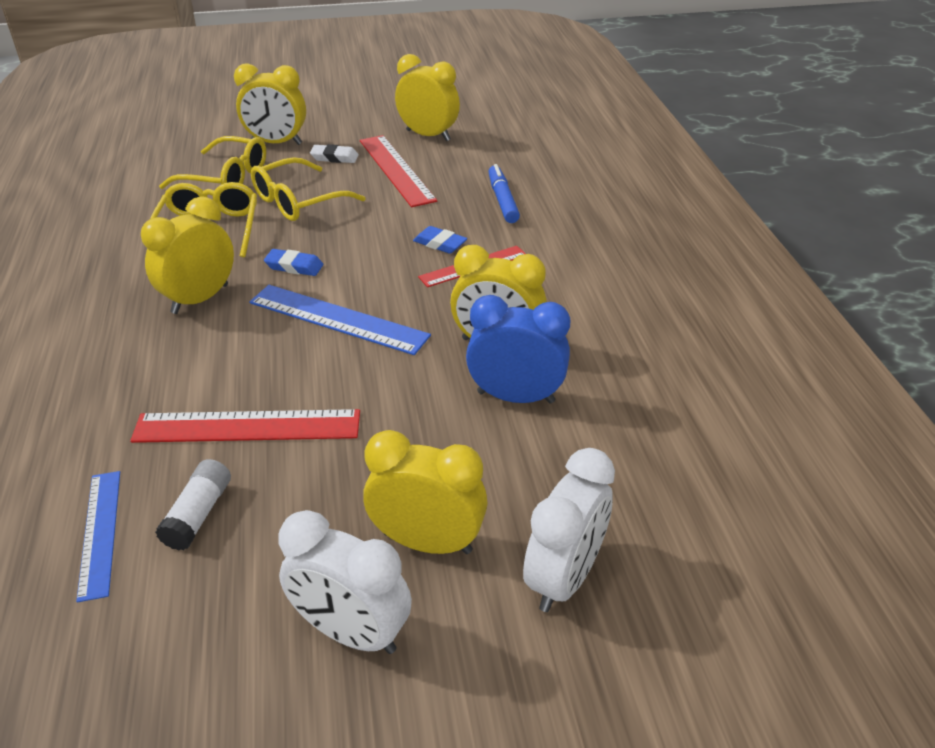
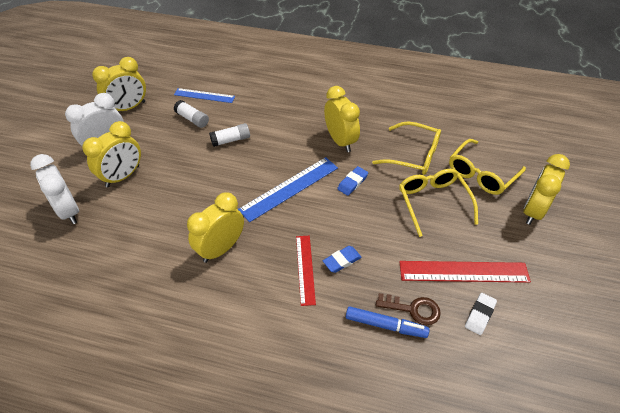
camera: 115 degrees right, 10 degrees up
(247, 426) = (230, 140): red ruler -> white glue stick
(334, 158) = (497, 239): white eraser -> white eraser (479, 315)
(428, 135) = (525, 317): yellow clock -> yellow clock (128, 108)
(469, 189) = (413, 309): none -> brown key
(515, 397) = (176, 239): blue clock -> none

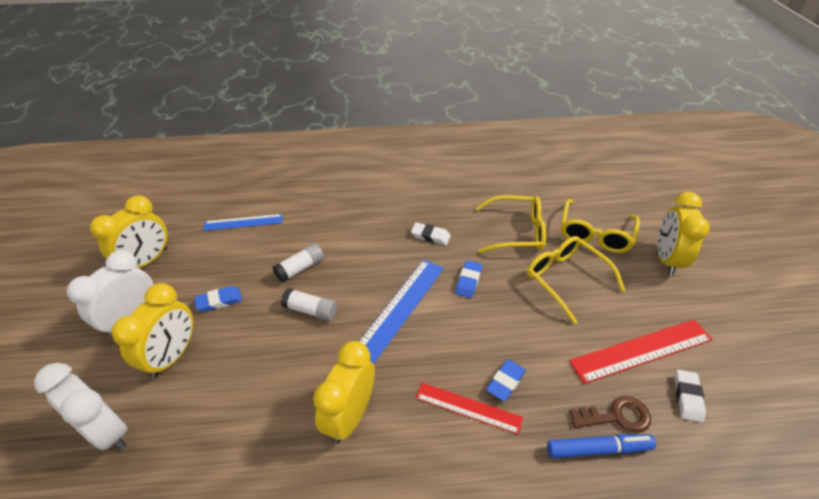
camera: 20 degrees left, 5 degrees down
(166, 148) = (219, 301): none -> blue eraser
(192, 119) = (239, 255): white glue stick -> white glue stick (311, 310)
(305, 269) = (468, 407): red ruler -> red ruler turned 45 degrees counterclockwise
(340, 141) = (430, 236): yellow clock -> white eraser

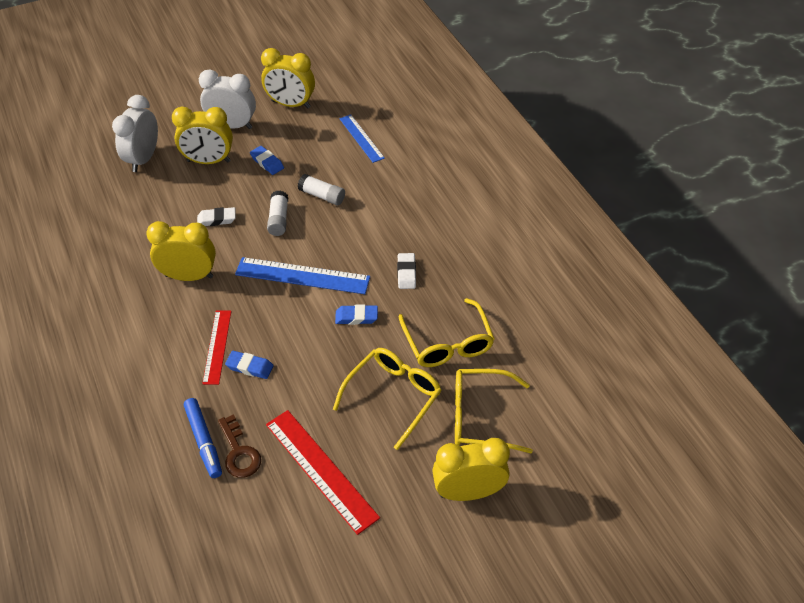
camera: 70 degrees right, 5 degrees up
(687, 397) = (276, 510): white eraser -> white eraser (217, 219)

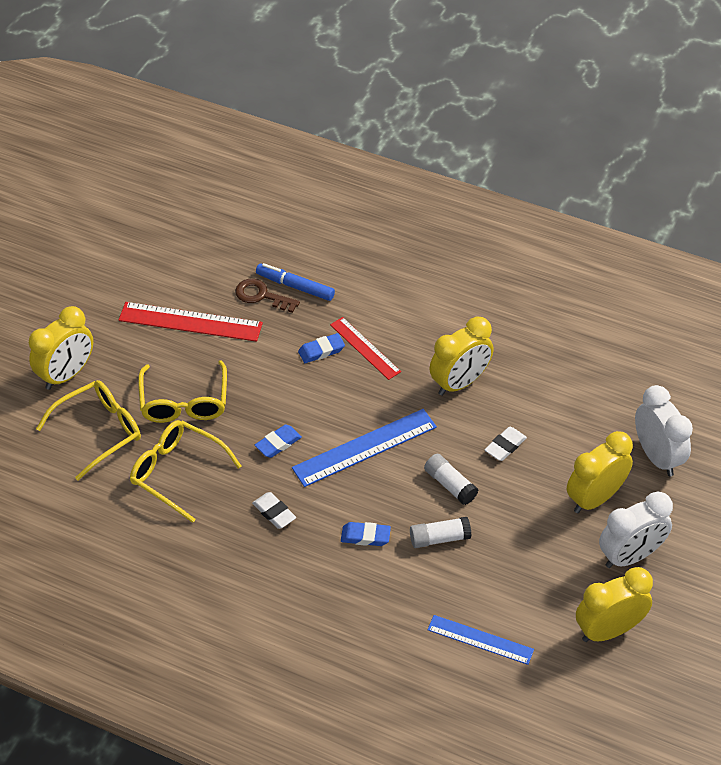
camera: 140 degrees right, 0 degrees up
(267, 162) = (538, 537): blue eraser -> blue eraser (365, 536)

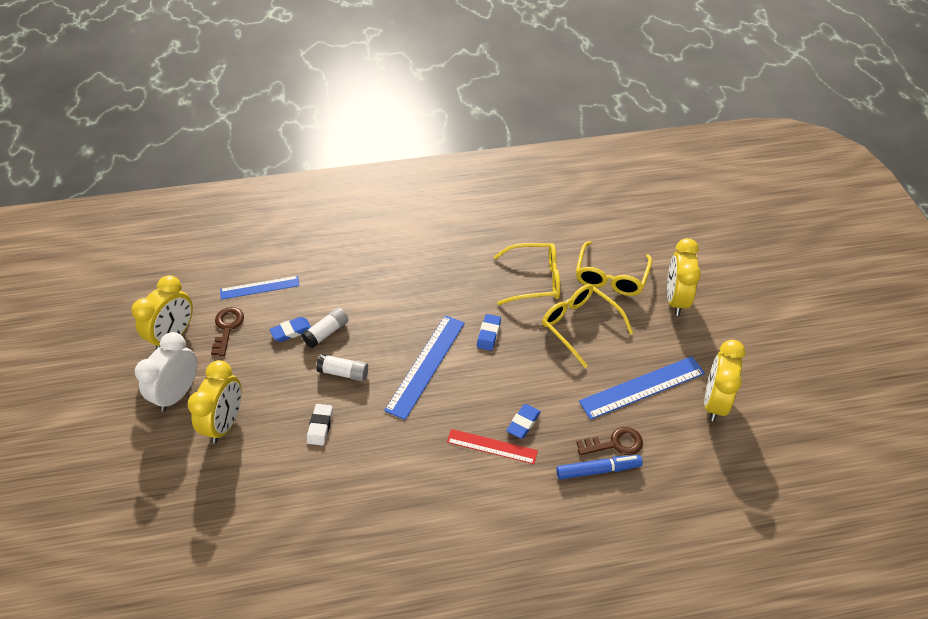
camera: 145 degrees right, 0 degrees up
(190, 322) = (642, 387): red ruler -> blue ruler
(274, 513) = (450, 290): white eraser -> none
(365, 536) = (378, 307): blue eraser -> blue eraser (291, 331)
(460, 383) = (392, 460): yellow clock -> yellow clock (714, 402)
(543, 606) = (227, 327): none -> brown key
(657, 457) = (187, 489): white clock -> none

